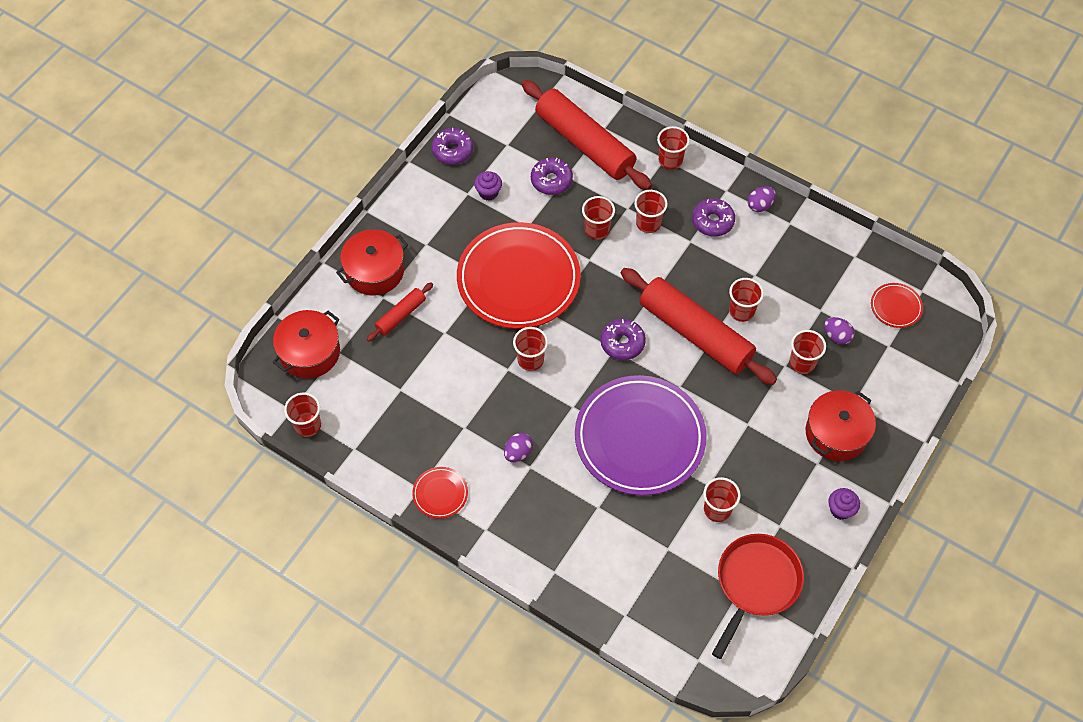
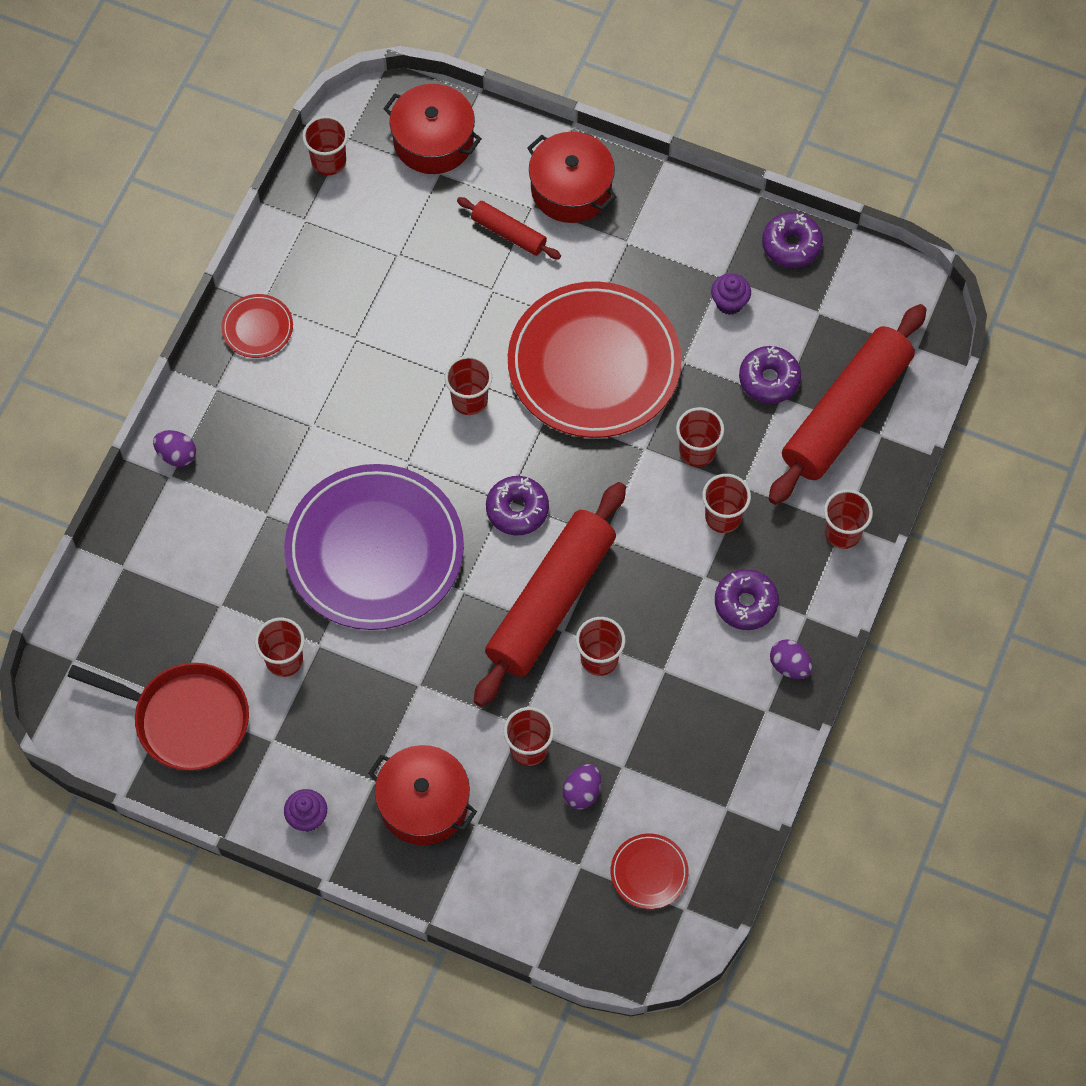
camera: 80 degrees right, 5 degrees up
(518, 453) = (329, 407): purple egg -> purple egg (176, 455)

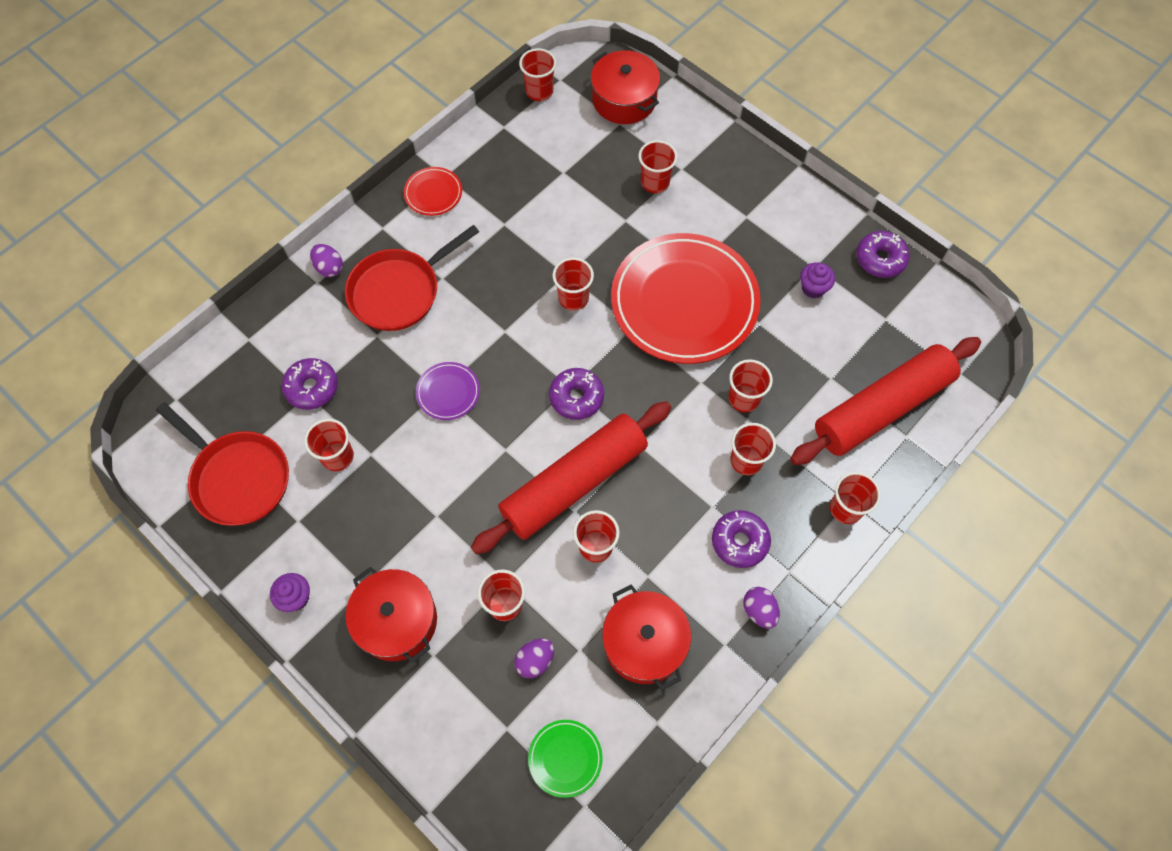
camera: 20 degrees right, 0 degrees up
(270, 456) = (399, 291): none -> red pan
(374, 551) = (448, 392): purple plate -> purple plate, size x0.41
(508, 233) = (655, 182): red rolling pin -> red cup
(571, 189) = (716, 164): red pot -> red pot (644, 642)
(649, 872) = (565, 758): red plate -> green plate
(769, 379) = (825, 359): purple donut -> purple donut (312, 387)

